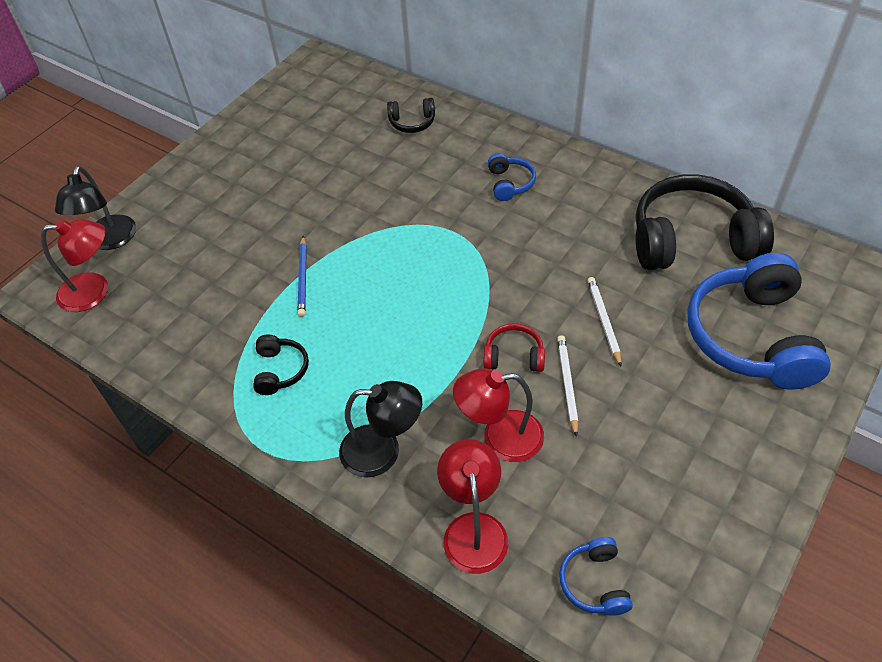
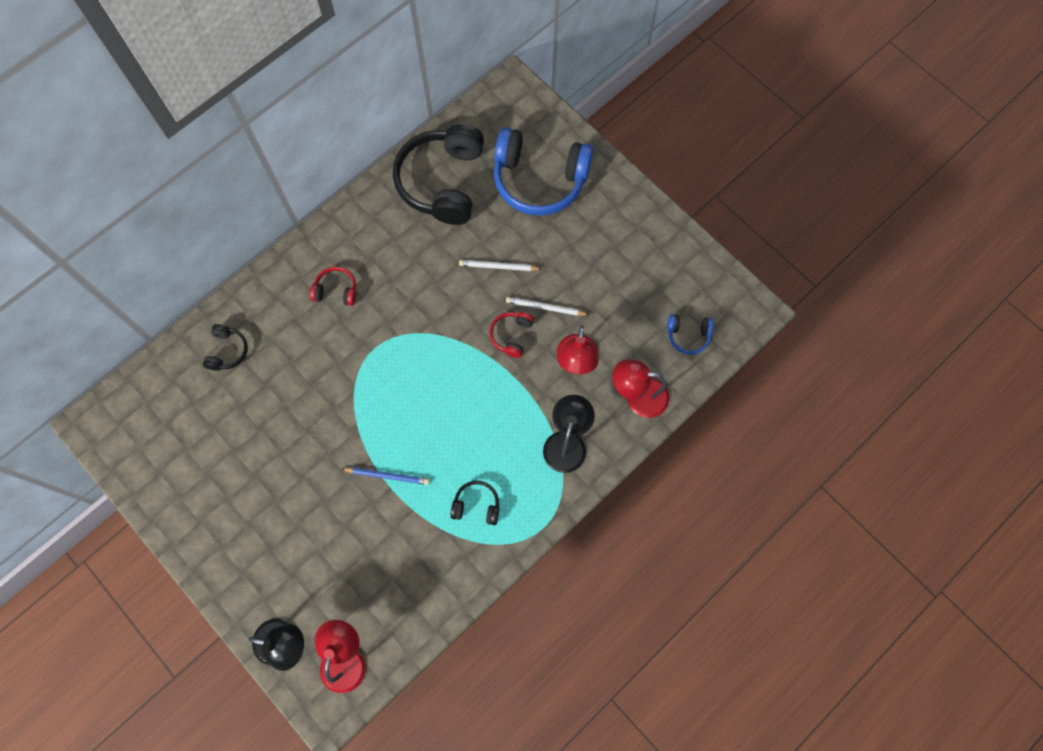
camera: 80 degrees left, 20 degrees up
(510, 183) = (336, 290): blue headphones -> red headphones

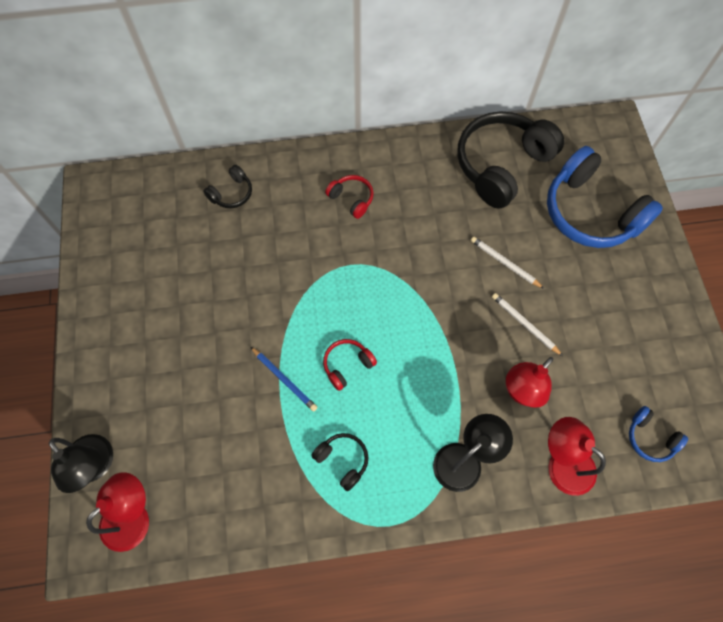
camera: 35 degrees right, 5 degrees down
(511, 335) = (477, 329): red headphones -> red headphones (347, 365)

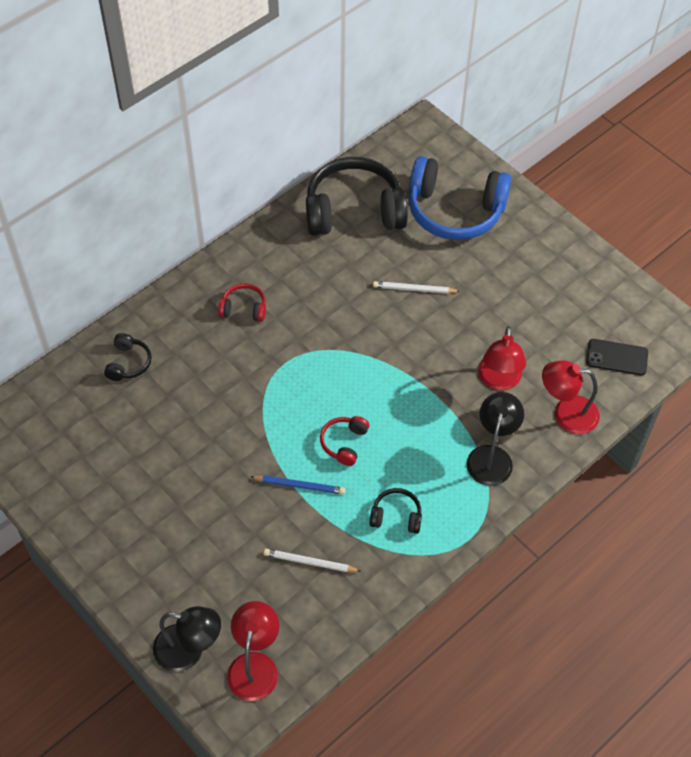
camera: 35 degrees left, 10 degrees down
(501, 165) = (354, 211): black headphones -> black headphones turned 75 degrees clockwise
(525, 324) = (465, 328): white pencil -> white pencil (310, 562)
(650, 438) = (617, 357): blue headphones -> black phone

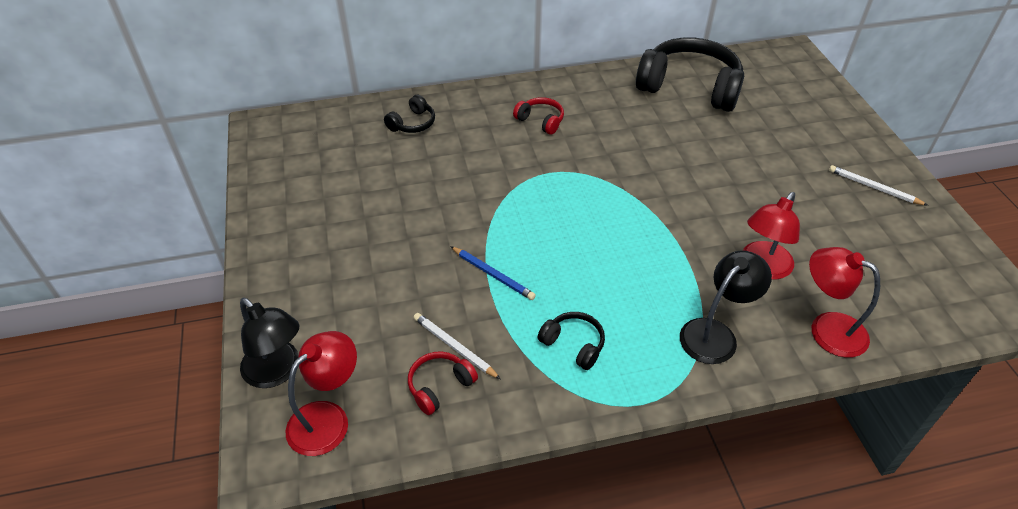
camera: 30 degrees right, 10 degrees down
(344, 443) = (562, 257): red headphones -> red headphones (440, 386)
(414, 289) = (713, 161): white pencil -> white pencil (874, 187)
(455, 211) = (790, 117): blue headphones -> none
(617, 357) = (917, 299): black phone -> none

